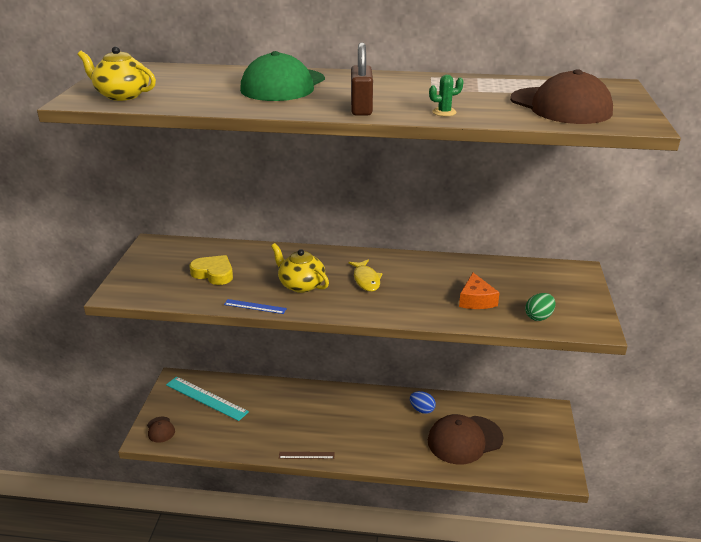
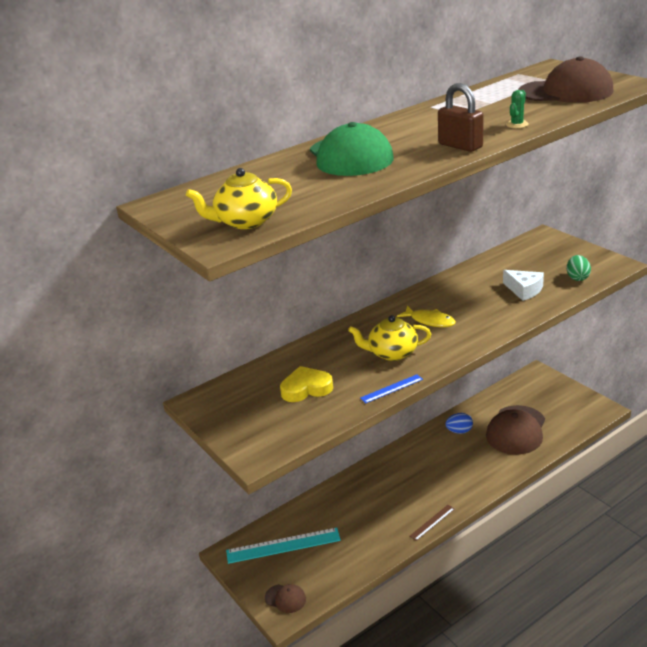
camera: 40 degrees left, 0 degrees up
(476, 300) = (524, 290): orange cheese -> white cheese

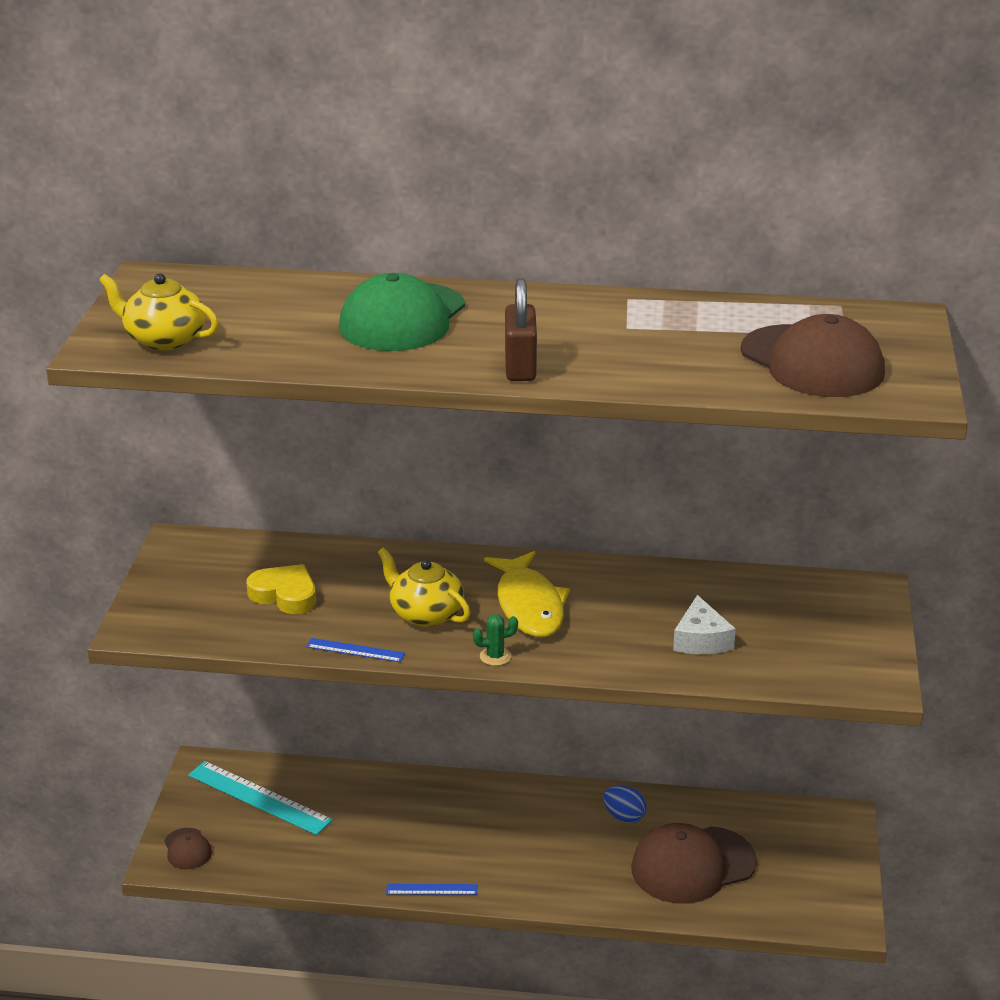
camera: 40 degrees right, 0 degrees up
(430, 321) = (529, 605): yellow fish -> yellow fish, size x1.58
(432, 522) = (431, 889): brown ruler -> blue ruler
(517, 124) = (640, 374): green cactus -> green cactus (495, 656)
(577, 278) = (795, 667): green egg -> none

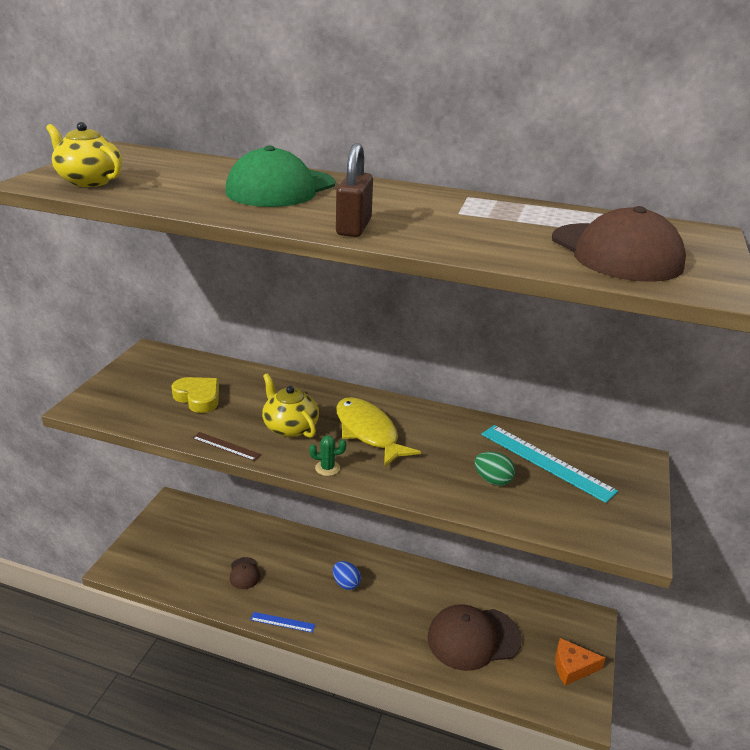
camera: 10 degrees right, 0 degrees up
(187, 849) = (134, 560): brown cap -> brown cap (244, 573)
(259, 798) = (196, 531): turquoise ruler -> turquoise ruler (546, 462)
(355, 650) = (226, 446): blue ruler -> brown ruler
(529, 605) = (368, 432): yellow fish -> yellow fish turned 150 degrees clockwise
(624, 817) = (433, 589): blue egg -> blue egg (346, 583)
(701, 640) = (492, 480): white cheese -> green egg
(827, 876) = (572, 667): none -> orange cheese

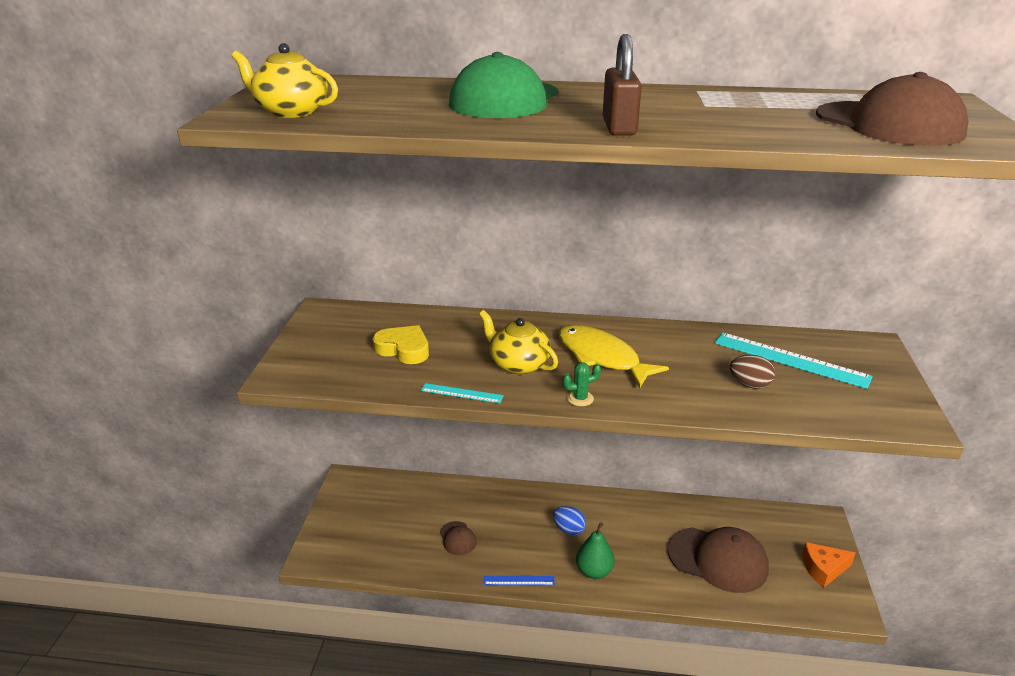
camera: 10 degrees left, 0 degrees up
(226, 446) = (461, 393): brown ruler -> turquoise ruler
(353, 627) = (594, 571): none -> green pear
(473, 638) = (718, 559): brown cap -> brown cap turned 135 degrees counterclockwise
(492, 480) = (750, 384): green egg -> brown egg

